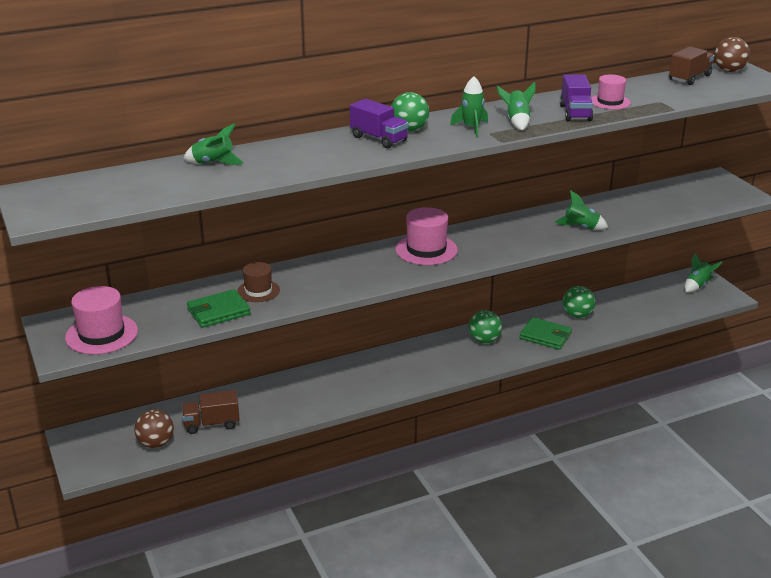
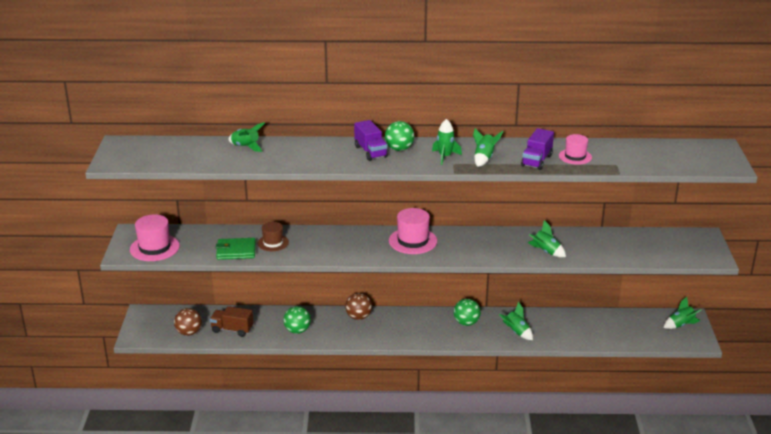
camera: 25 degrees right, 0 degrees up
(545, 336) = (516, 332): green wallet -> green rocket
(577, 315) = (556, 323): green ball -> green ball (297, 330)
(689, 78) = (667, 148): brown truck -> none
(729, 71) = (710, 148): brown ball -> brown ball (358, 317)

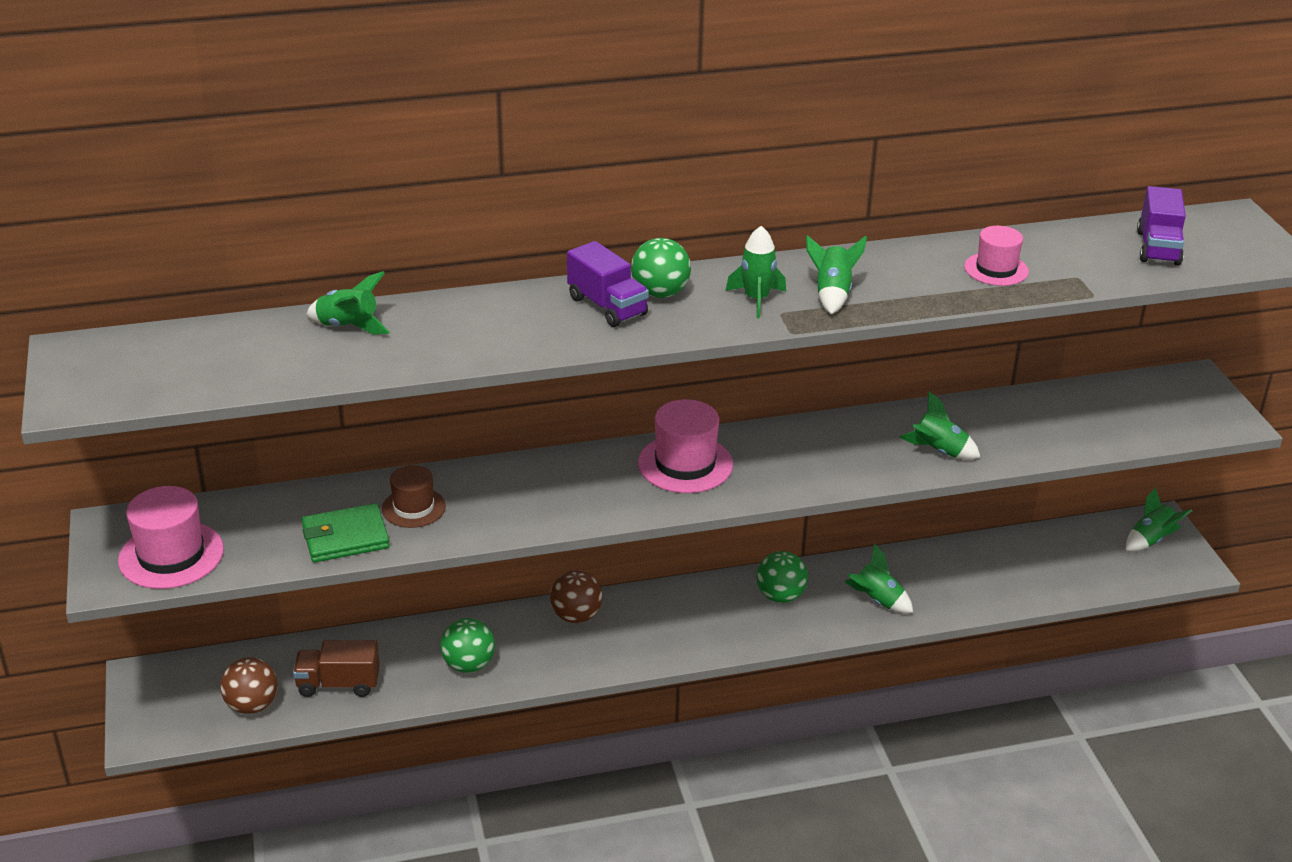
camera: 15 degrees left, 5 degrees up
(536, 160) = (931, 286): purple truck -> purple truck (1158, 248)

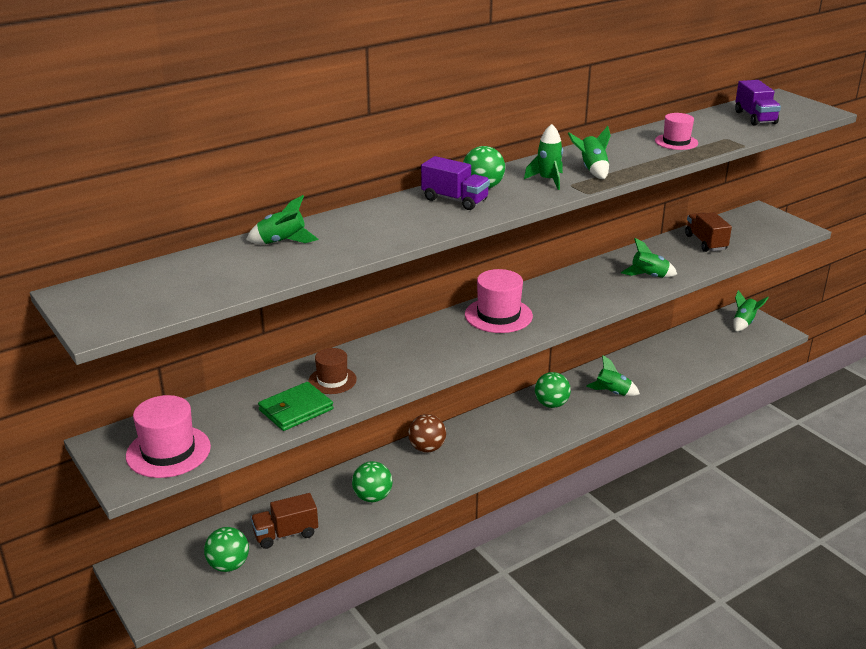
camera: 20 degrees left, 5 degrees down
(252, 705) = (228, 565): brown ball -> green ball
(1066, 414) = (705, 242): none -> brown truck

